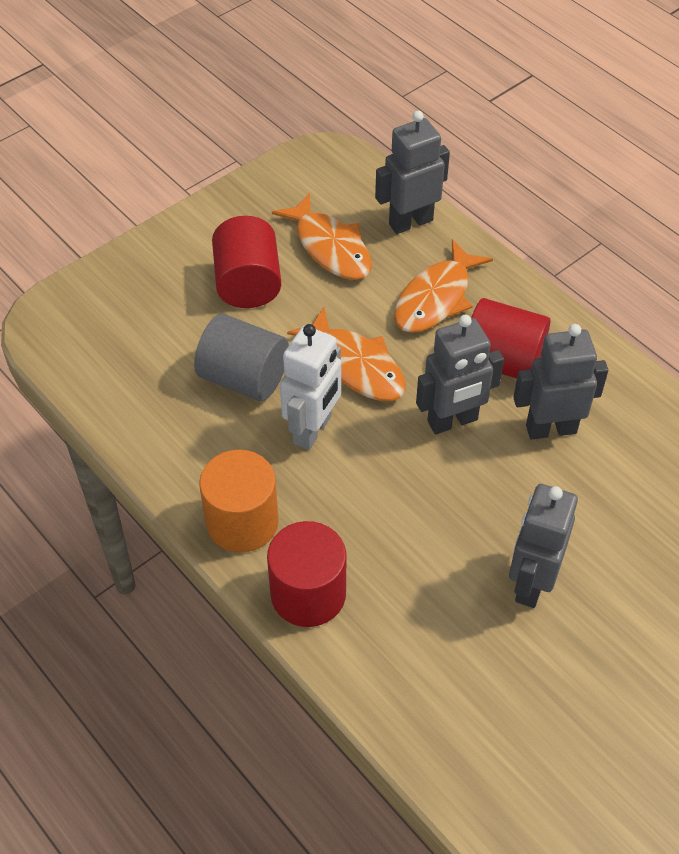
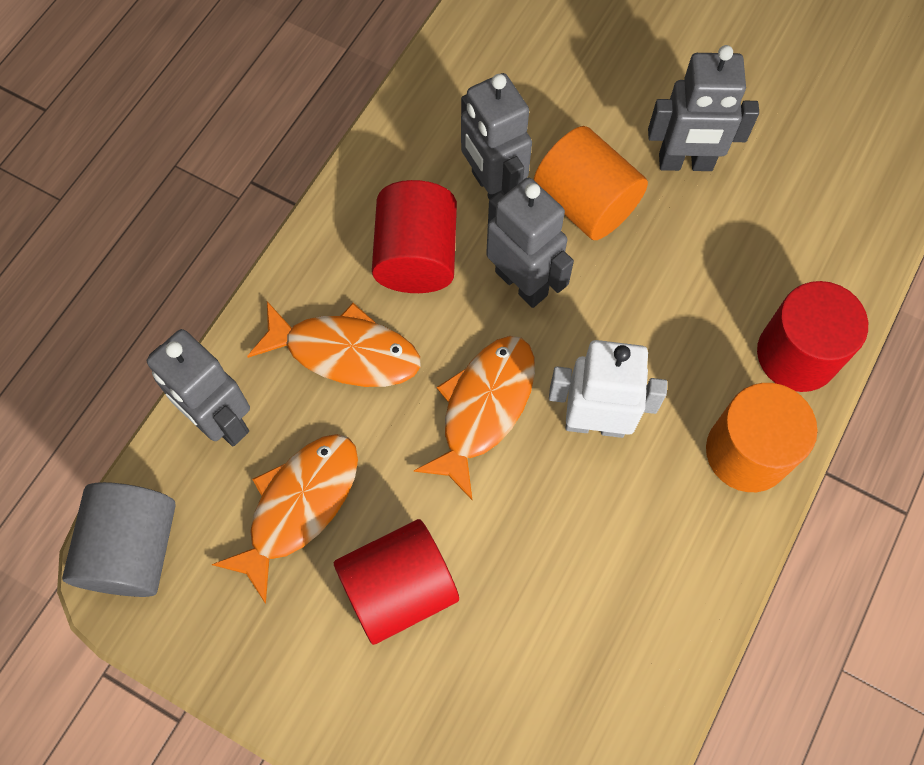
camera: 110 degrees left, 15 degrees up
(244, 378) = (553, 530): grey cylinder -> grey cylinder (133, 549)
(513, 490) = (585, 203): none -> orange cylinder

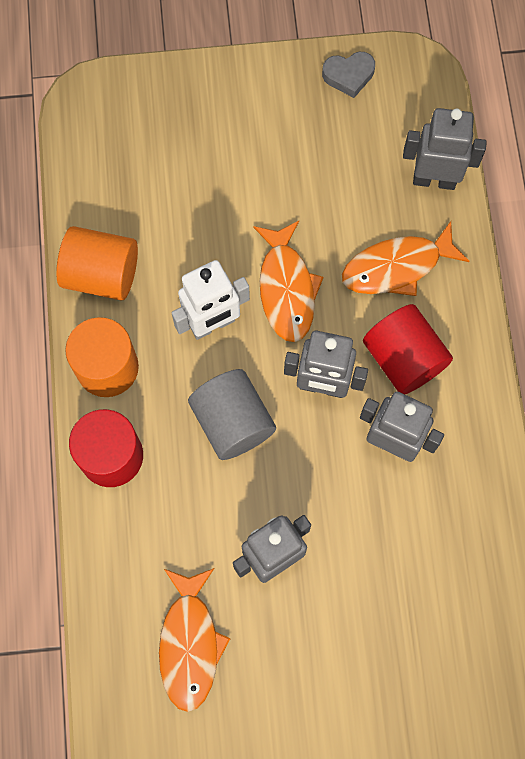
camera: 145 degrees right, 5 degrees up
(133, 549) = (420, 85): grey cylinder -> grey cylinder (232, 422)
(205, 625) = (348, 75): none -> grey heart
(299, 506) = (350, 164): orange fish -> orange fish (190, 643)
(398, 588) = (260, 158): red cylinder -> none
(585, 203) = (321, 474): orange cylinder -> orange cylinder (102, 274)

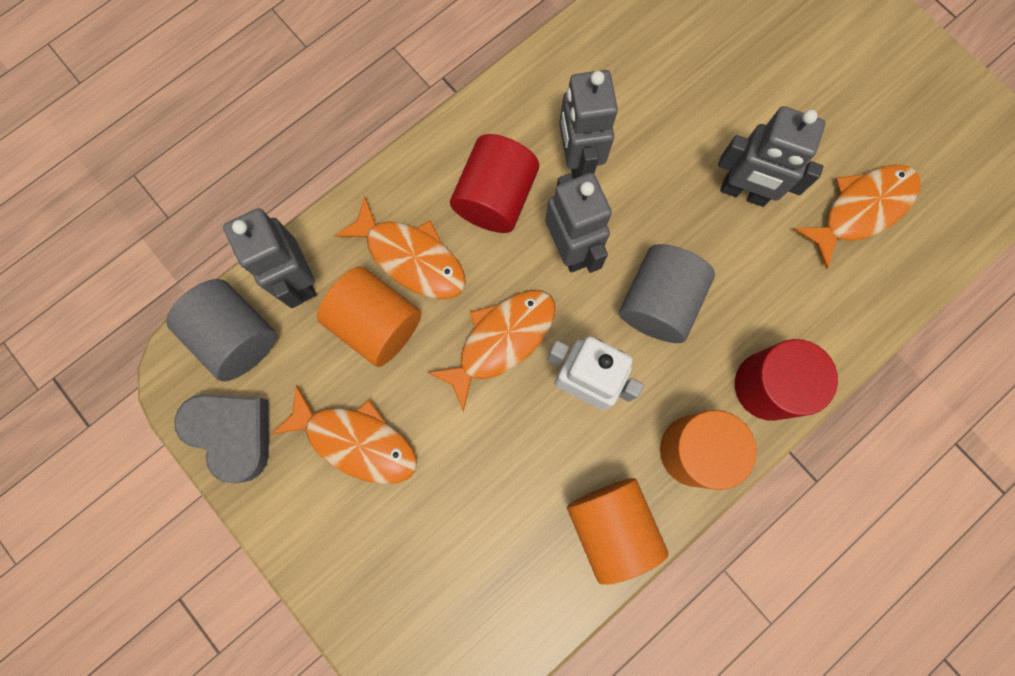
camera: 125 degrees left, 5 degrees up
(285, 149) = (356, 440): none -> orange fish
(348, 75) = (232, 433): grey heart -> grey heart, size x1.55
(361, 212) = (377, 324): none -> orange cylinder
(418, 116) = (237, 336): none -> grey cylinder

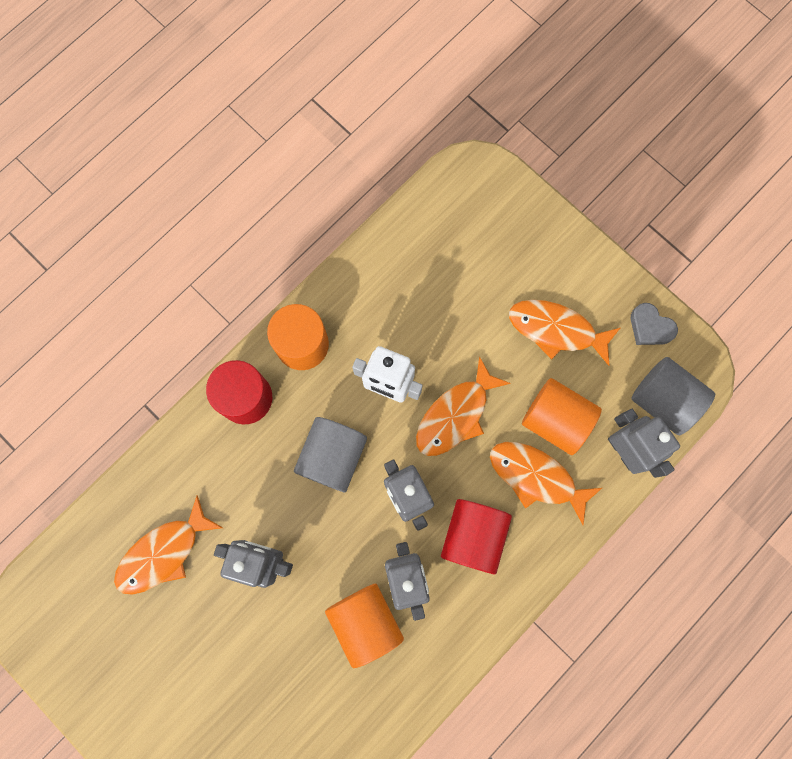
camera: 175 degrees right, 0 degrees up
(232, 433) = (650, 327): grey heart -> grey heart, size x0.64
(611, 526) = (362, 286): orange cylinder -> orange cylinder (365, 621)

